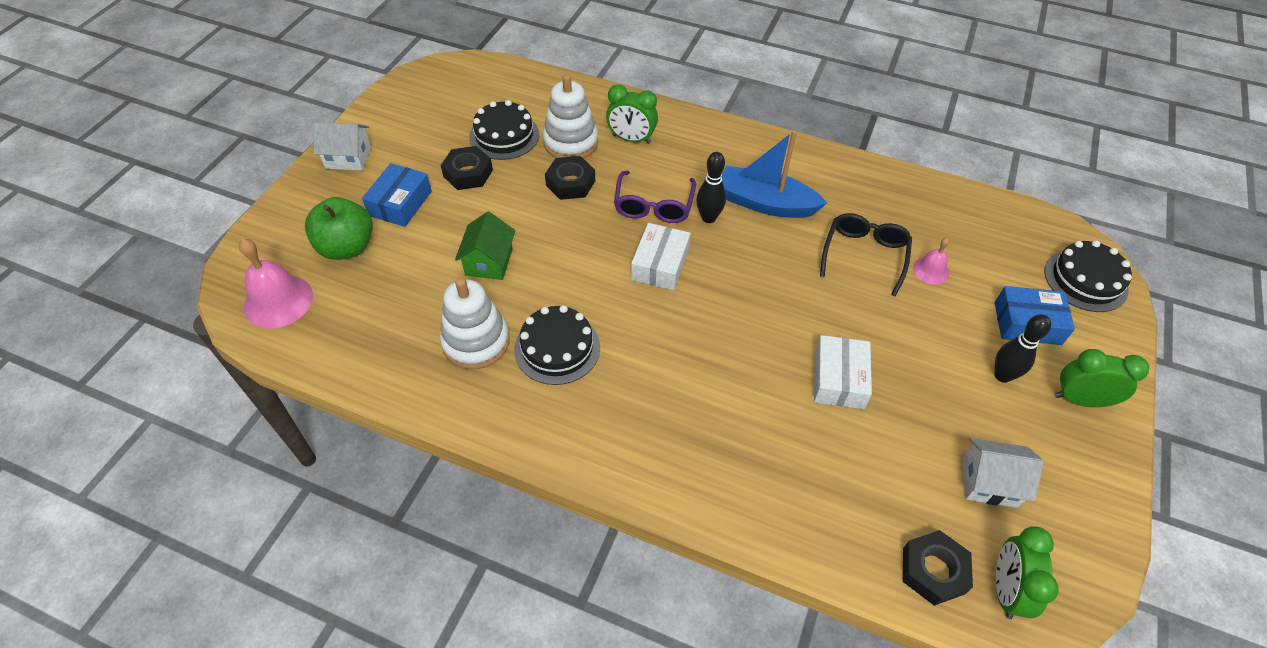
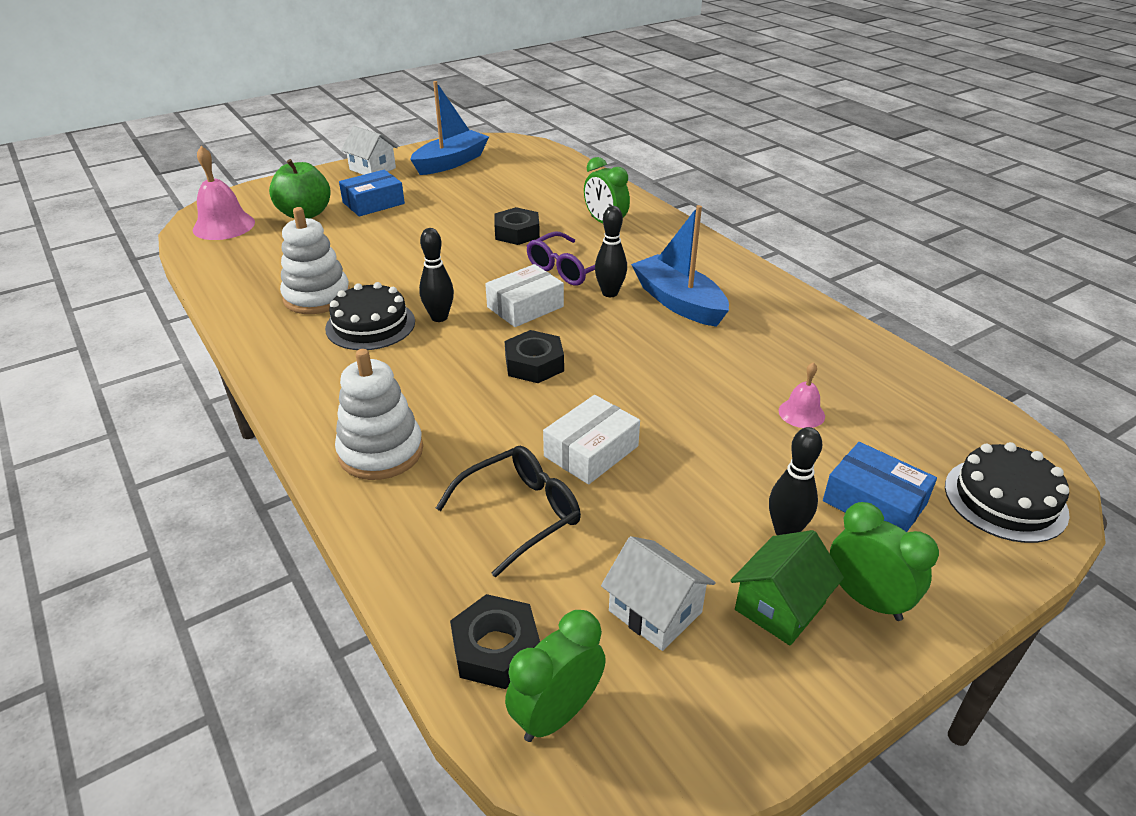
camera: 35 degrees right, 15 degrees down
(419, 117) = (451, 162): none -> blue boat
(468, 173) = (444, 202): black nut -> black nut (534, 364)
(489, 262) = (390, 256): green house -> green house (780, 606)
(504, 136) = (501, 190): black cake -> none
(571, 142) = (550, 210): white stacking toy -> white stacking toy (381, 451)
(605, 310) = (439, 317): none -> black bowling pin
(864, 255) = (737, 374): black glasses -> black glasses (520, 514)

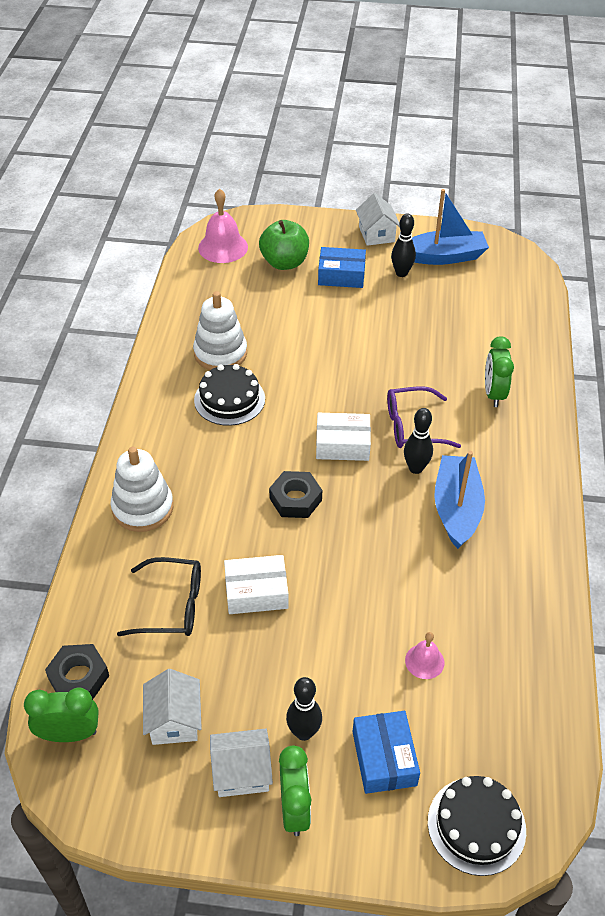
camera: 40 degrees right, 10 degrees up
(439, 317) = (277, 419): black bowling pin -> black bowling pin (401, 273)
(517, 233) = (413, 366): black nut -> none
(780, 606) = (241, 772): green house -> white house

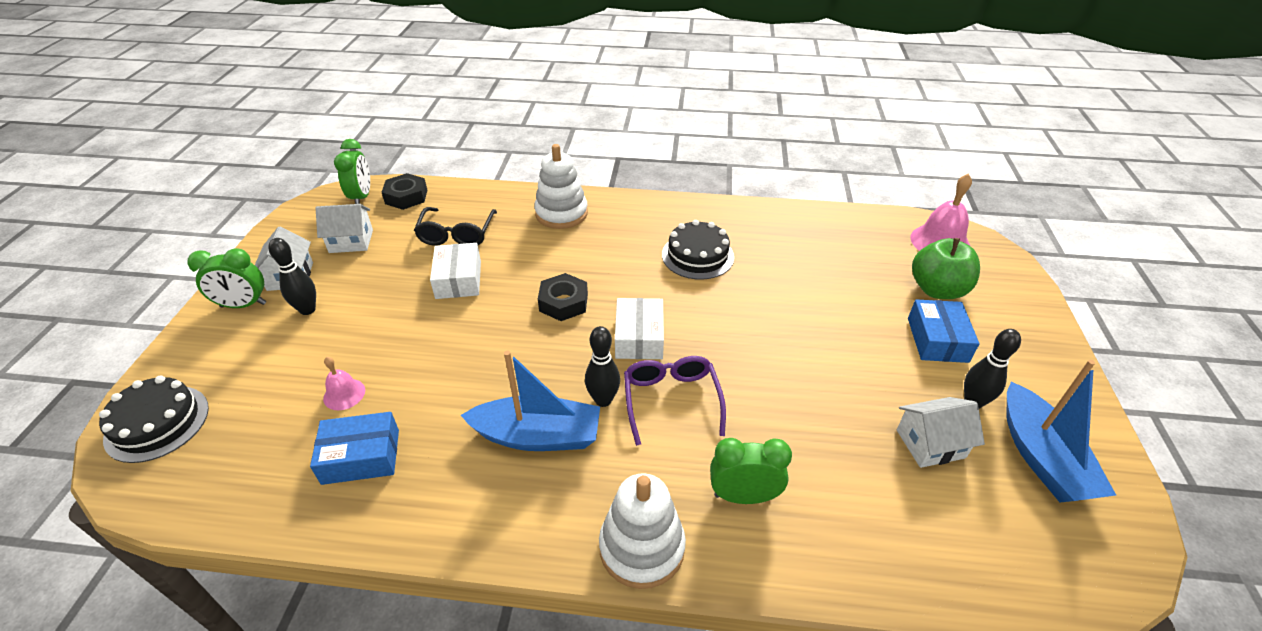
camera: 90 degrees right, 5 degrees down
(220, 353) = (763, 247): white stacking toy -> white stacking toy (642, 547)
(376, 234) = (1049, 377): white house -> white house (930, 444)
(384, 758) = (258, 360): blue box -> blue box (361, 456)

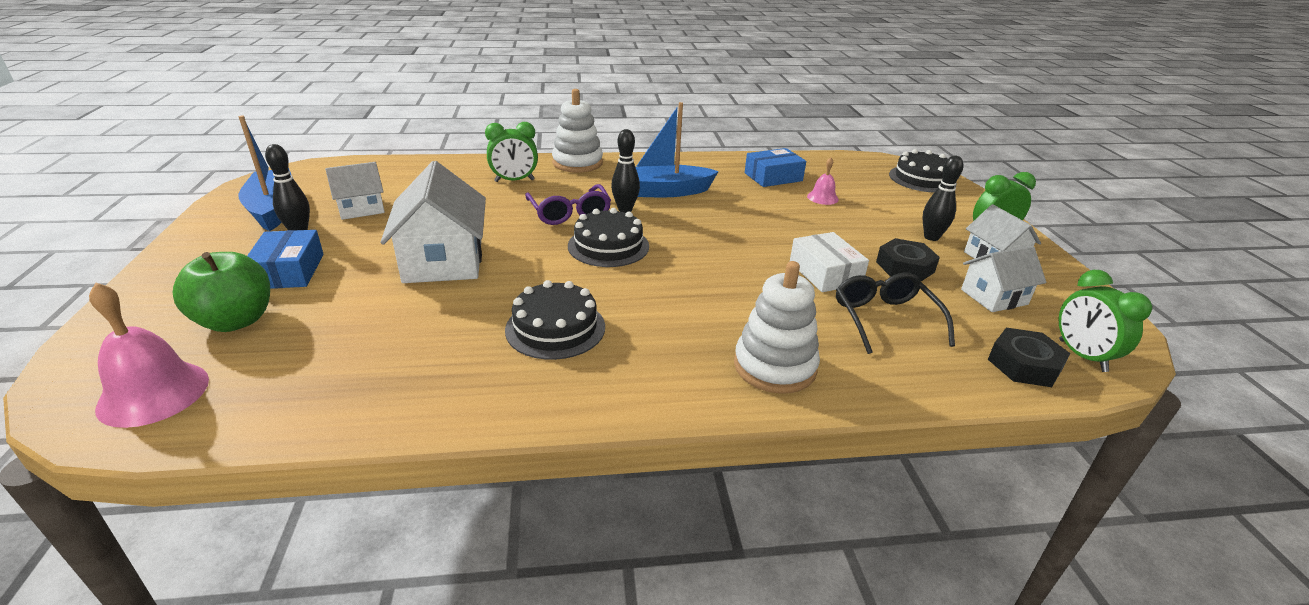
camera: 165 degrees right, 10 degrees down
(563, 302) = (698, 264): black nut -> black nut (905, 267)
(639, 337) = (608, 246): white box -> black cake
(799, 336) = (443, 261): none -> white house

